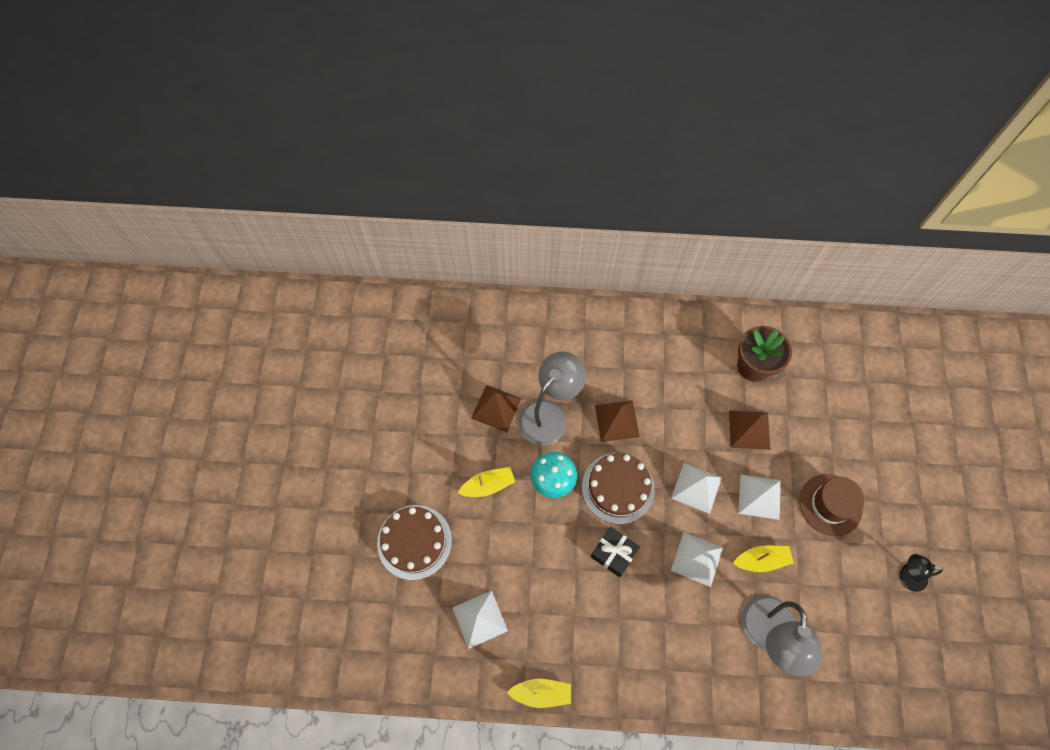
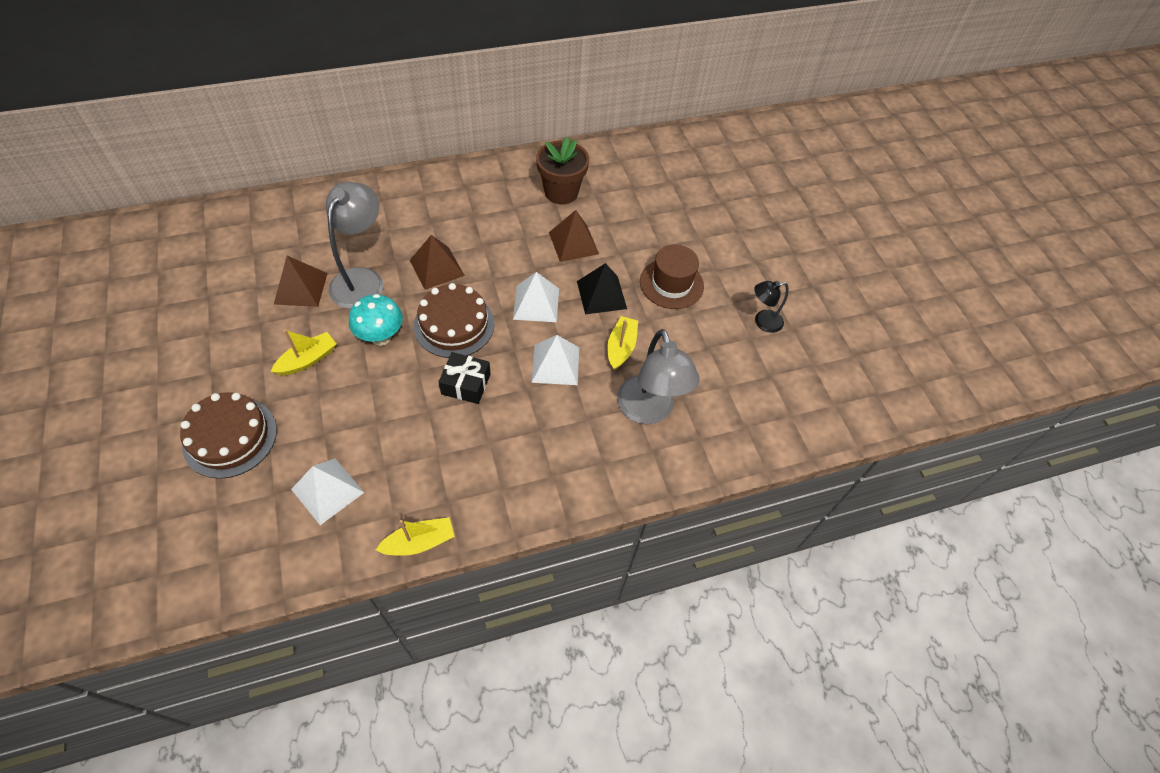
camera: 25 degrees left, 10 degrees down
(759, 496) = (601, 295): white pyramid -> black pyramid
(761, 560) = (621, 347): yellow boat -> yellow boat turned 45 degrees counterclockwise

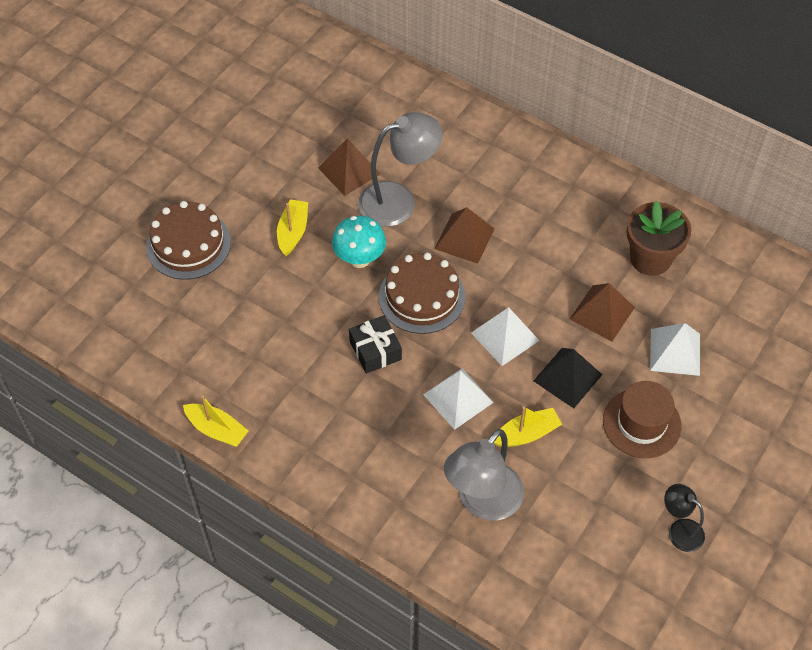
camera: 55 degrees right, 0 degrees up
(308, 360) = (293, 232): yellow boat -> yellow boat turned 90 degrees counterclockwise
(327, 491) = (203, 338): white pyramid -> white pyramid (675, 352)

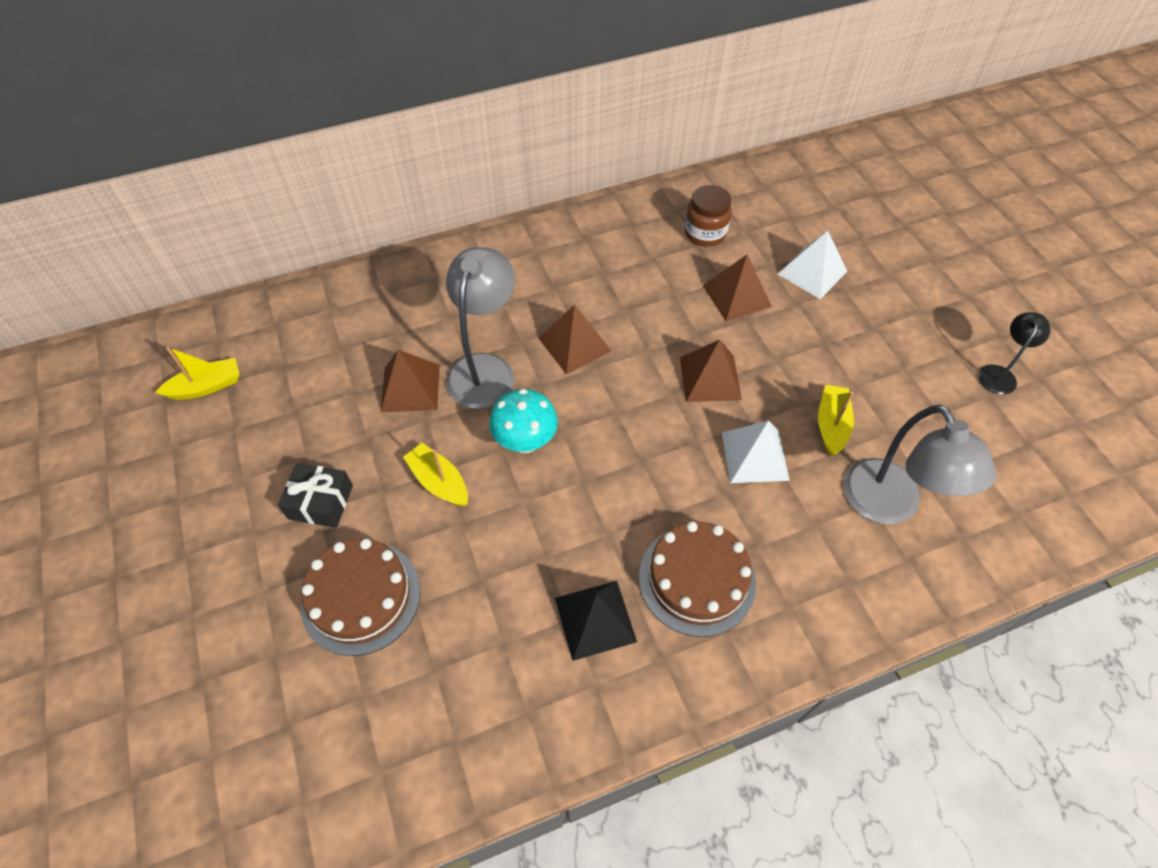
camera: 55 degrees left, 0 degrees up
(217, 430) = (639, 718): yellow boat -> yellow boat (206, 386)
(375, 350) = (647, 493): black gift -> black gift (321, 502)
(422, 297) = (614, 416): brown cake -> brown cake (697, 579)
(505, 336) = (710, 378): white pyramid -> brown pyramid
(567, 377) = (789, 358): black pyramid -> black pyramid (595, 619)
(641, 423) = (872, 335): brown hat -> none
(650, 258) = (705, 233): brown flower pot -> brown jar
(679, 530) = (999, 374): black lamp -> black lamp turned 135 degrees clockwise

